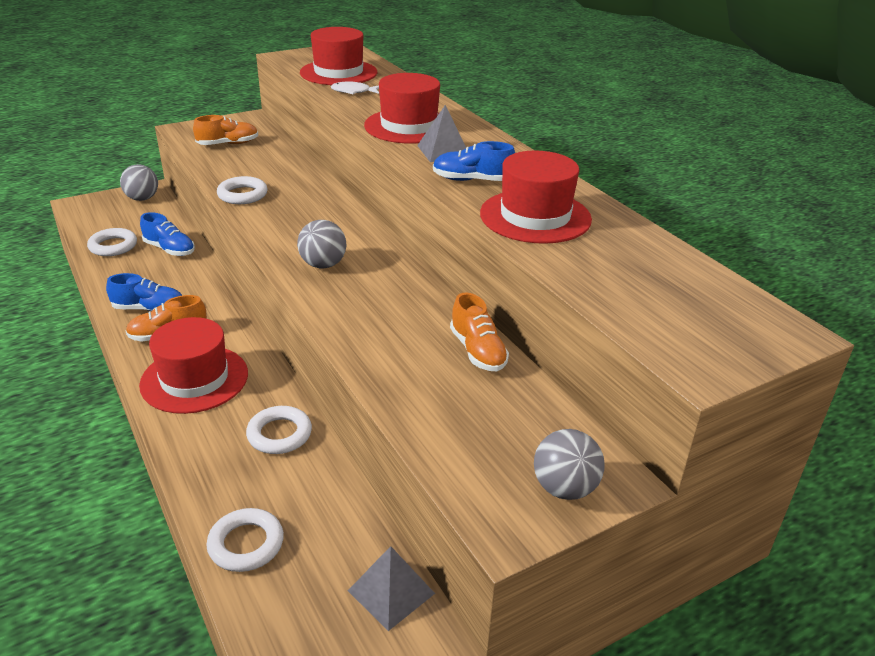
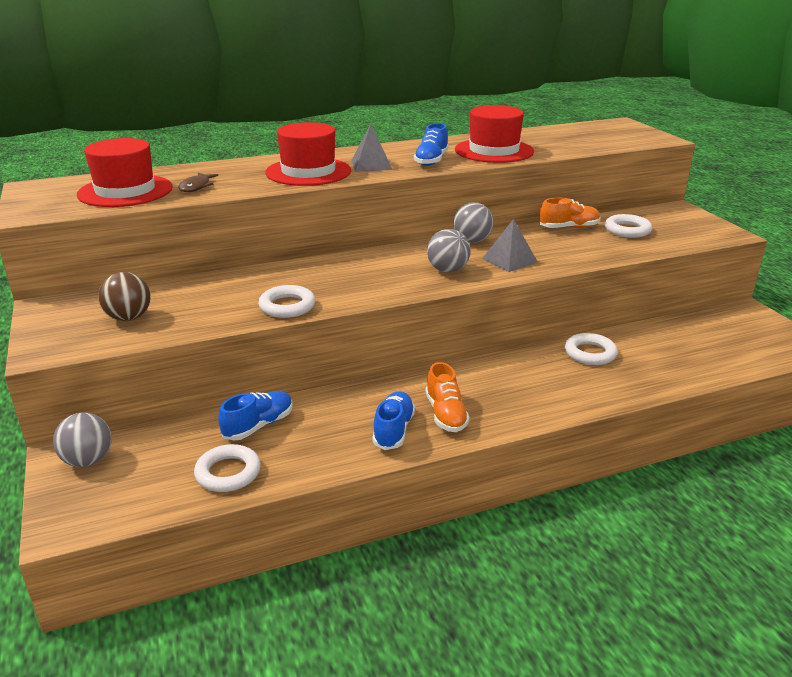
camera: 80 degrees left, 5 degrees down
(194, 379) = (520, 395): red hat -> none
(228, 144) = (129, 318): orange shoe -> brown ball
(246, 544) = (706, 365): white ring -> white ring (627, 230)
(353, 92) = (196, 187): white fish -> brown fish
(391, 592) = (723, 318): grey pyramid -> grey pyramid (509, 260)
(564, 488) = (691, 219): grey ball -> grey ball (472, 241)

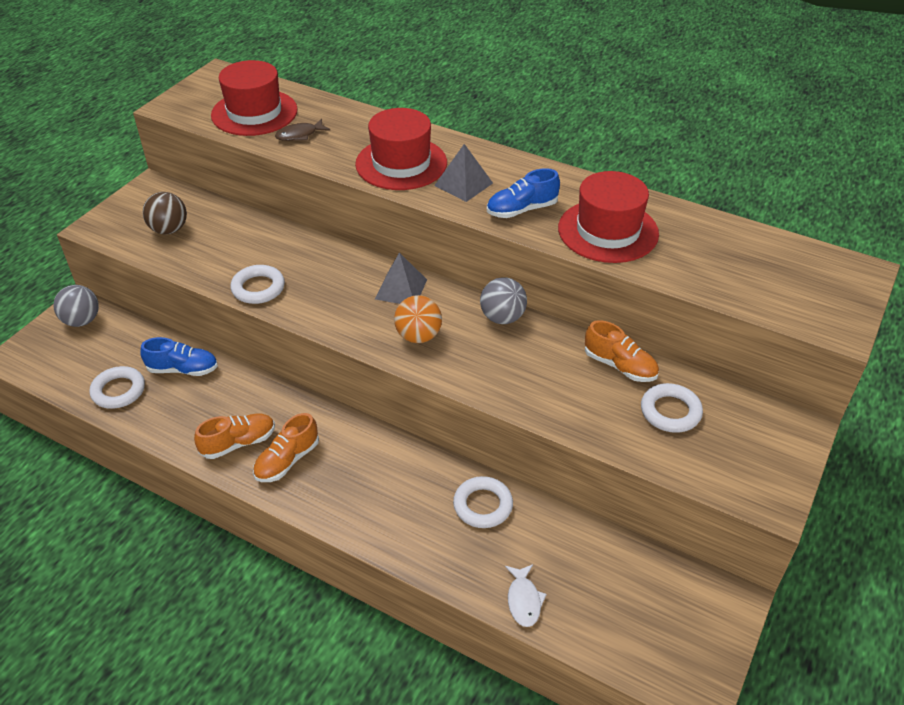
camera: 50 degrees right, 15 degrees up
(393, 430) = (238, 443): blue shoe -> orange shoe
(448, 270) = (418, 336): grey ball -> orange ball
(509, 260) = (486, 363): grey pyramid -> grey pyramid (401, 289)
(691, 372) = (524, 600): none -> white fish

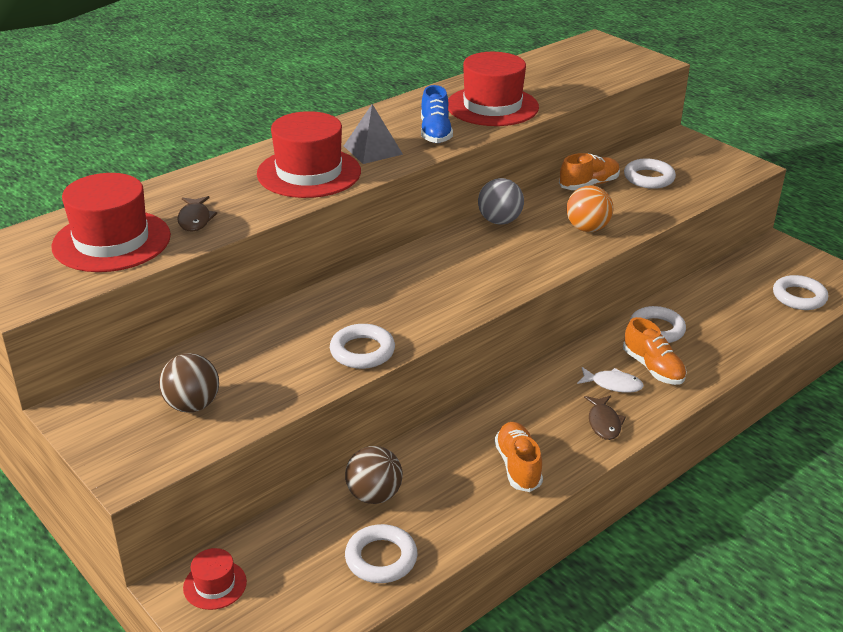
camera: 70 degrees left, 10 degrees down
(82, 321) = (215, 585): grey ball -> red hat
(183, 369) = (374, 495): blue shoe -> brown ball
(287, 460) = (558, 435): orange shoe -> orange shoe (653, 368)
(314, 489) = (604, 423): none -> brown fish
(401, 289) = (424, 264): grey pyramid -> none
(418, 336) = (500, 268): orange ball -> orange ball (587, 228)
(524, 600) = (761, 332): white fish -> white fish (613, 384)
(620, 633) = (799, 297): none -> white ring

